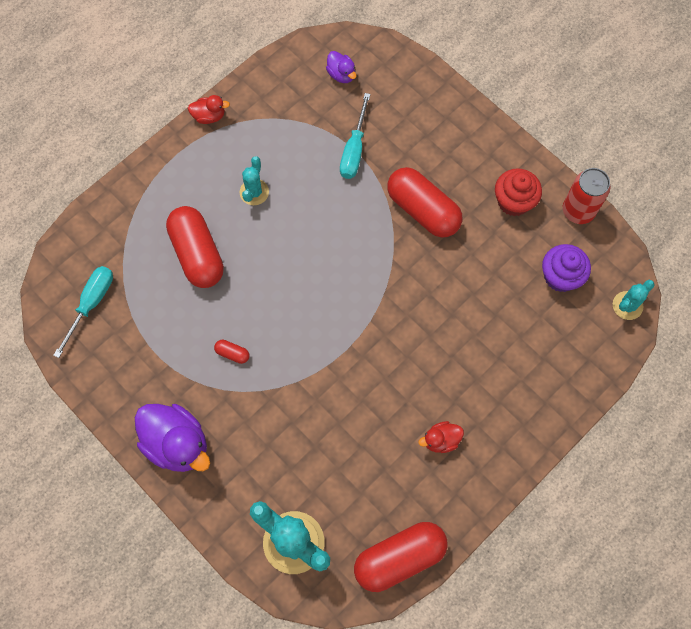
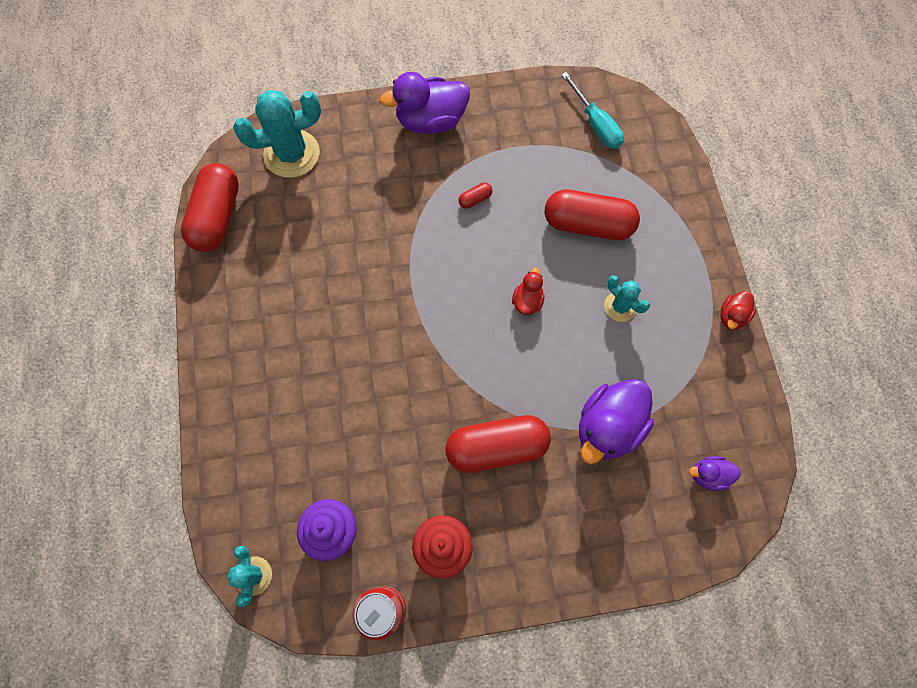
camera: 125 degrees right, 0 degrees up
(354, 150) = (608, 427): turquoise screwdriver -> purple duck
(441, 440) = (276, 309): red duck -> red duck (527, 301)

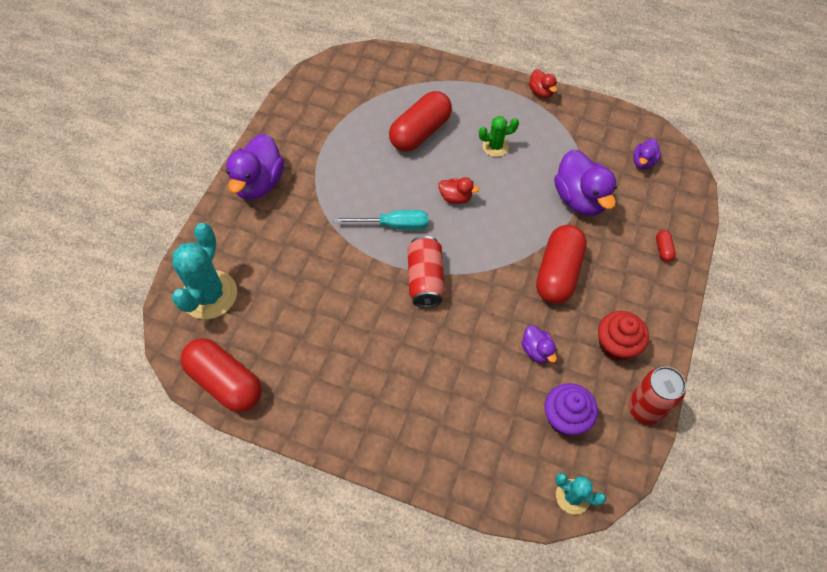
camera: 60 degrees left, 10 degrees down
(392, 468) = (537, 350): none -> purple duck
(412, 323) = (425, 279): none -> red can
(475, 199) = (350, 188): red capsule -> red capsule (663, 249)
(527, 301) = (455, 197): red duck -> red duck turned 150 degrees clockwise
(595, 124) = (344, 87): turquoise screwdriver -> turquoise screwdriver (393, 225)
(620, 306) = (495, 146): turquoise cactus -> green cactus

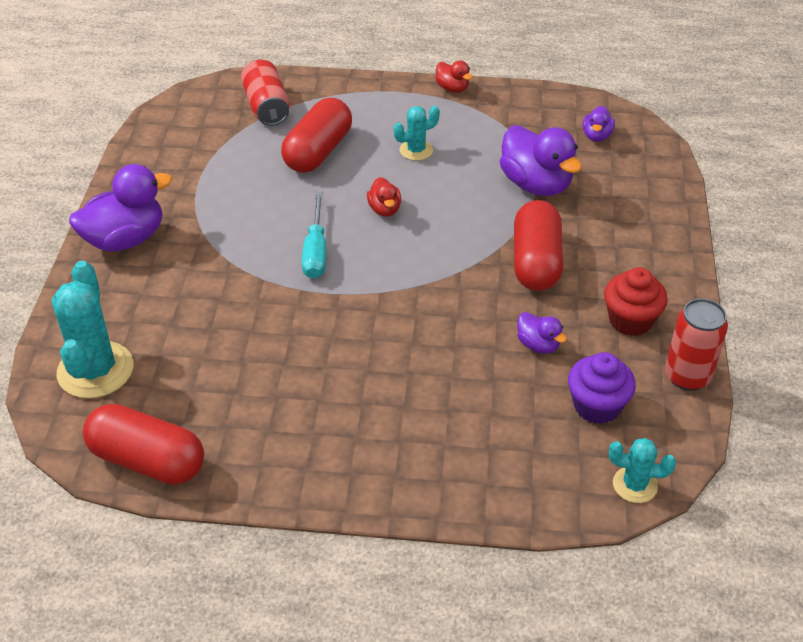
camera: 15 degrees left, 15 degrees down
(259, 183) = (125, 239): purple duck -> purple duck turned 120 degrees counterclockwise
(393, 225) = (316, 251): turquoise screwdriver -> turquoise screwdriver turned 105 degrees clockwise
(425, 279) = (375, 299): red can -> red can (266, 107)
(455, 197) = (384, 209): red duck -> red duck turned 75 degrees clockwise
(495, 146) = (416, 150): green cactus -> turquoise cactus
(663, 249) = (650, 216): red capsule -> none

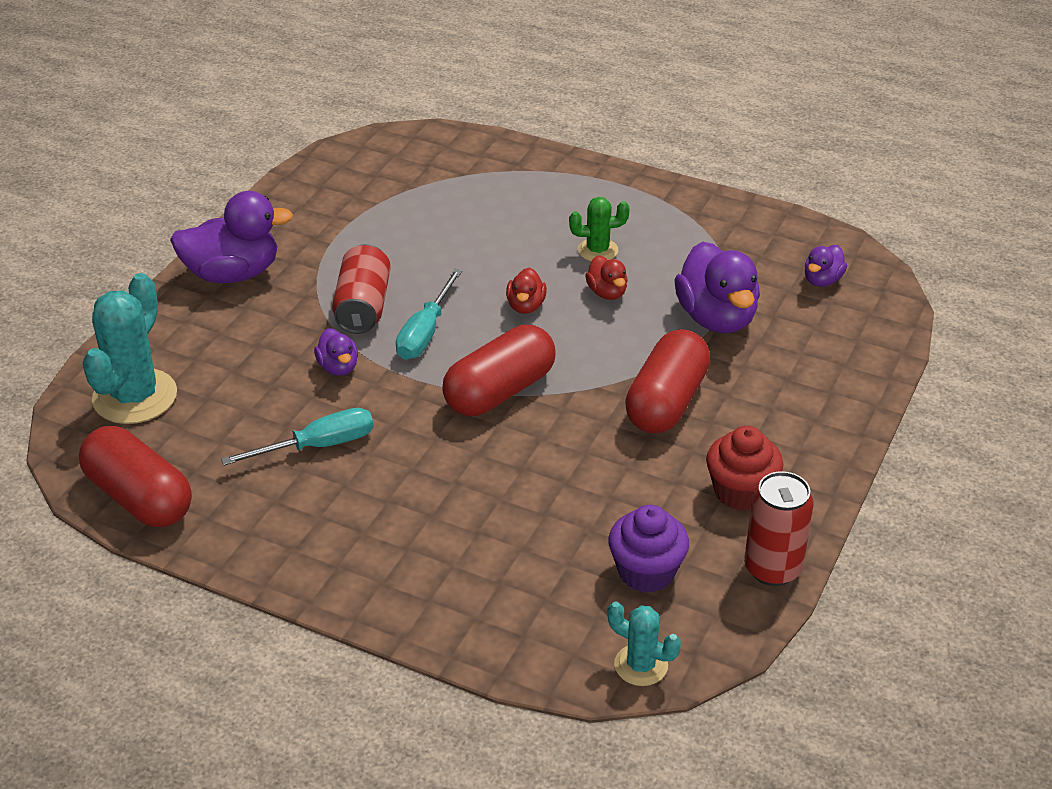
camera: 20 degrees right, 5 degrees down
(266, 107) = (456, 168): red can -> red can (363, 307)
(279, 372) = (318, 446): none -> turquoise screwdriver
(318, 152) = (486, 228): red capsule -> red capsule (500, 391)
(416, 150) = (597, 250): turquoise cactus -> green cactus
(452, 88) = (679, 191): red duck -> red duck (607, 292)
(538, 345) = (617, 490): purple duck -> purple duck (338, 367)

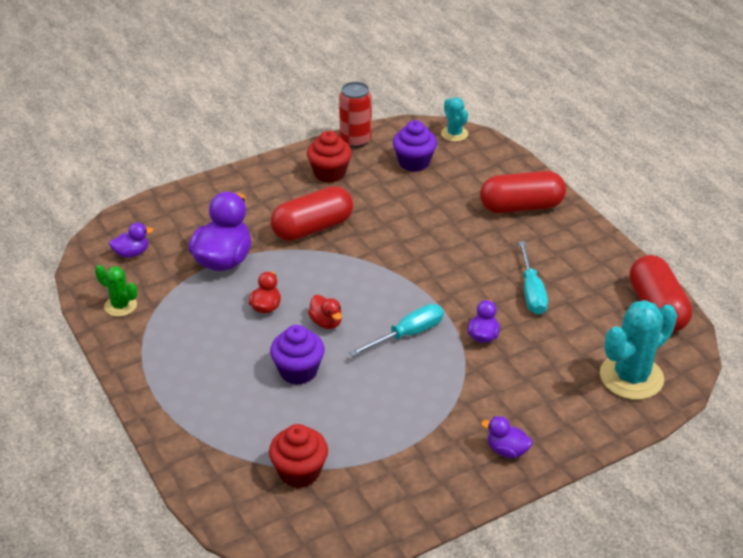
camera: 145 degrees left, 0 degrees up
(233, 274) = (507, 450): purple duck -> purple duck, size x0.51
(318, 446) = (531, 292): turquoise screwdriver -> turquoise screwdriver turned 105 degrees counterclockwise
(363, 307) = (433, 374): red can -> none
(414, 184) = (299, 472): none -> red cupcake
(500, 391) = (398, 275): red capsule -> red capsule (521, 206)
(503, 252) = (298, 371): none -> purple cupcake
(526, 306) = (326, 322): red duck -> red duck turned 105 degrees clockwise
(597, 250) = (235, 340): green cactus -> green cactus (120, 306)

